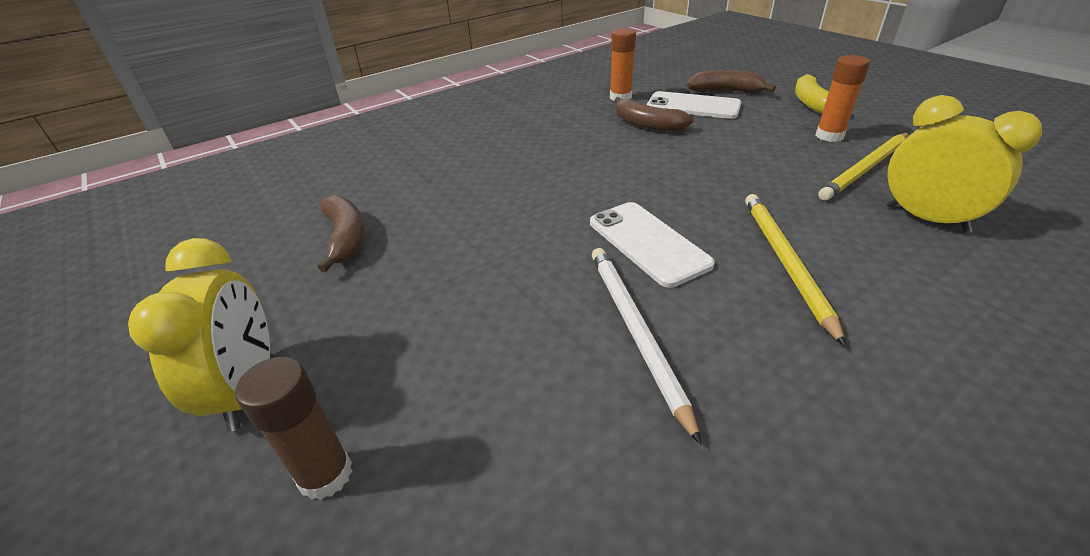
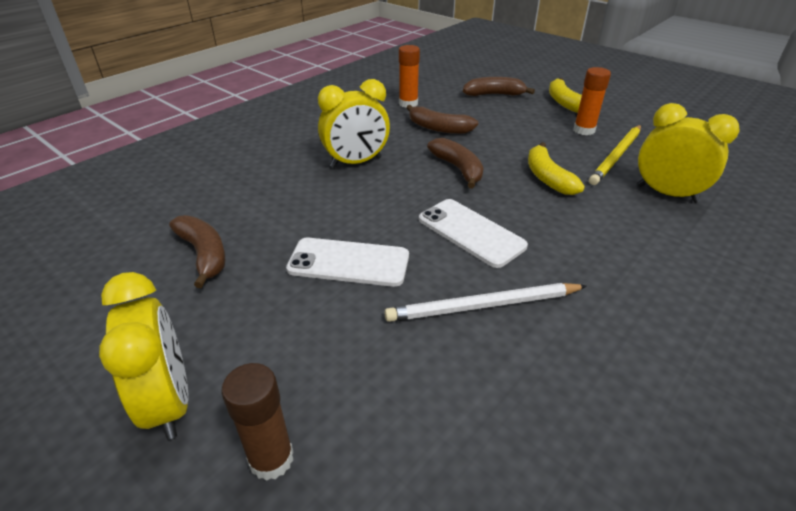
camera: 15 degrees left, 0 degrees up
(540, 156) = (356, 162): none -> yellow clock
(635, 331) = (483, 306): white pencil -> white pencil turned 75 degrees counterclockwise
(656, 170) = (458, 169): none -> brown banana
(693, 106) = (471, 109): white phone -> white phone (348, 262)
(765, 187) = (547, 178): none -> yellow banana
(785, 262) = (578, 237): yellow pencil -> none

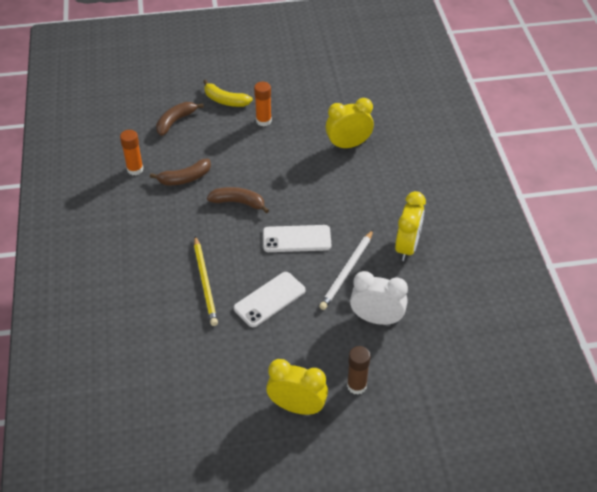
camera: 50 degrees left, 10 degrees up
(204, 254) = (200, 354): brown banana -> none
(356, 162) = (179, 241): yellow clock -> yellow clock (407, 247)
(439, 395) = (376, 319): none -> white clock
(547, 178) = (287, 175): yellow banana -> none
(616, 156) = (301, 132): yellow pencil -> yellow pencil (205, 282)

